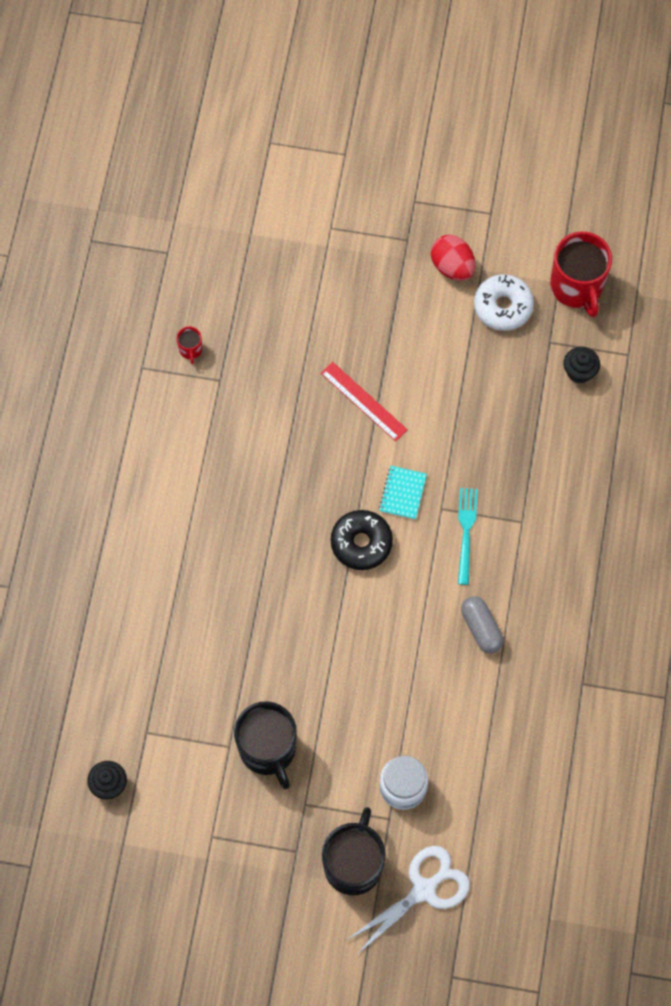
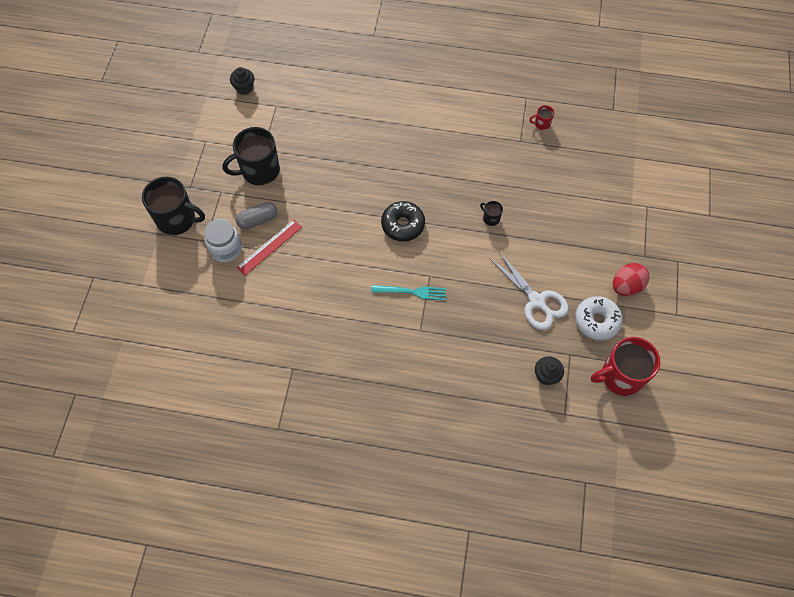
camera: 90 degrees right, 5 degrees down
(350, 426) = (490, 218): none -> black mug
(363, 401) = (510, 227): red ruler -> red ruler (269, 247)
(403, 493) = (441, 251): turquoise notebook -> none
(424, 890) = (154, 261): white scissors -> white scissors (536, 301)
(481, 628) = (338, 300): grey capsule -> grey capsule (257, 220)

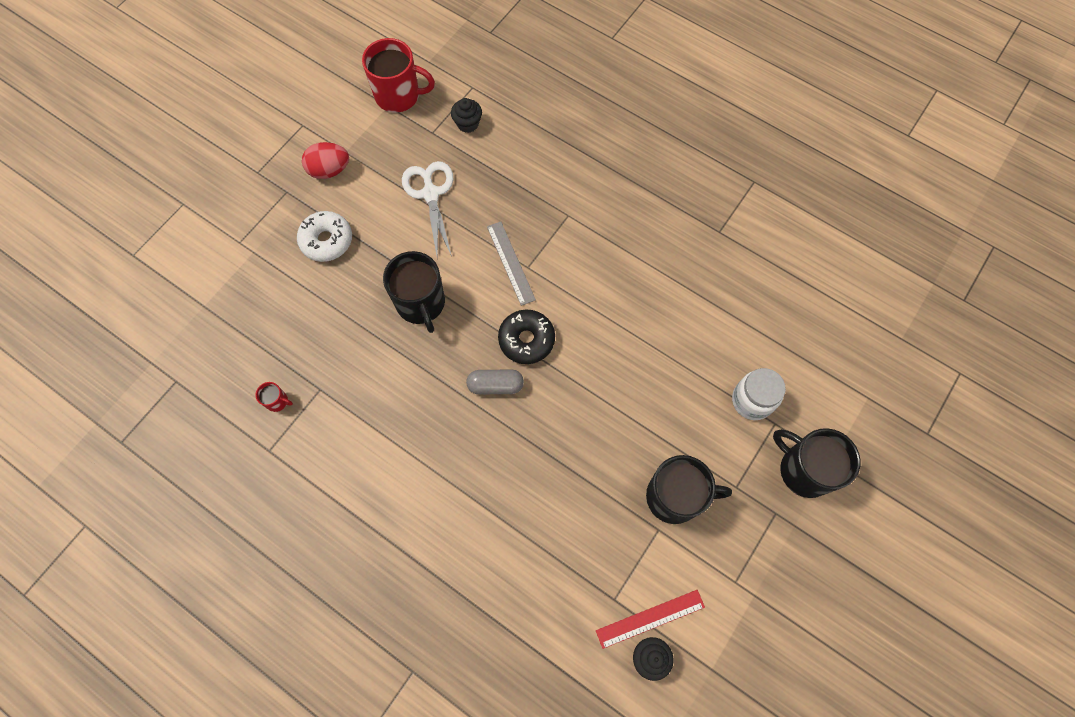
camera: 155 degrees left, 5 degrees up
(257, 220) = (700, 424): grey capsule -> grey capsule (495, 385)
(269, 247) = (697, 380): red ruler -> red ruler (650, 619)
(412, 292) = (556, 258): turquoise fork -> none
(444, 273) = (510, 263): none -> grey ruler
(490, 218) = (421, 304): black mug -> black mug, size x2.30
(596, 321) = (384, 150): white donut -> white donut (327, 240)

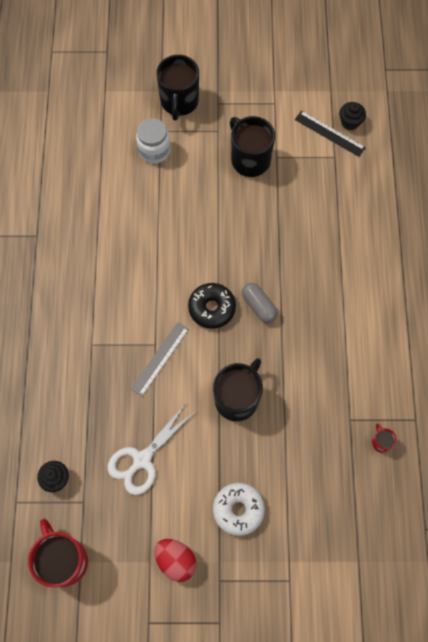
camera: 125 degrees left, 0 degrees up
(650, 619) = (329, 133): red ruler -> black ruler

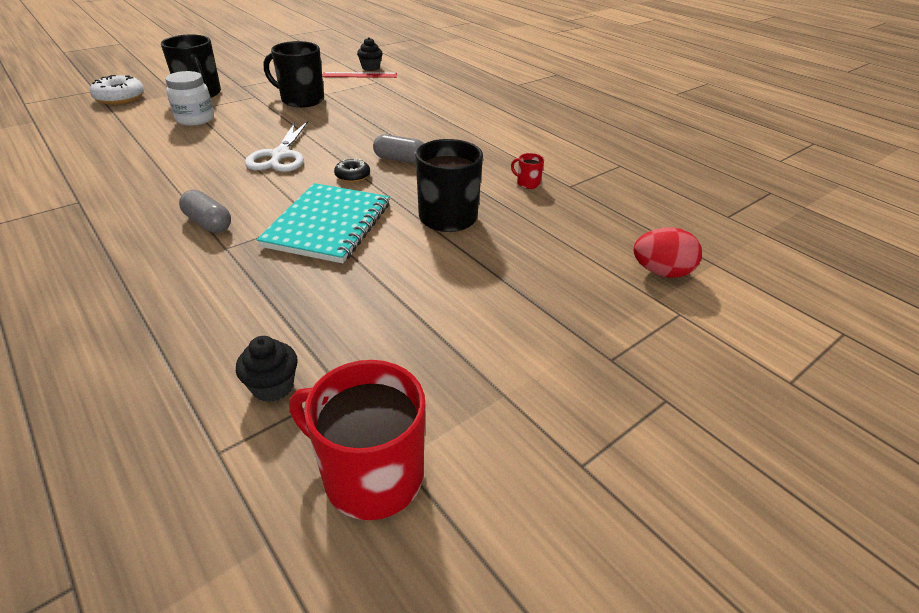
camera: 40 degrees left, 30 degrees down
(95, 310) = (208, 223): none -> grey capsule
(142, 460) = (387, 307): white scissors -> white scissors (280, 155)
(160, 358) = (328, 225): grey ruler -> turquoise notebook
(176, 560) = (537, 373): red egg -> red egg (661, 272)
(212, 308) = (352, 176): black donut -> black donut, size x0.60
(238, 510) = (551, 289): white donut -> white donut (120, 98)
(329, 133) = (360, 75): black ruler -> red ruler
(381, 442) = (614, 187): red mug -> red mug (527, 183)

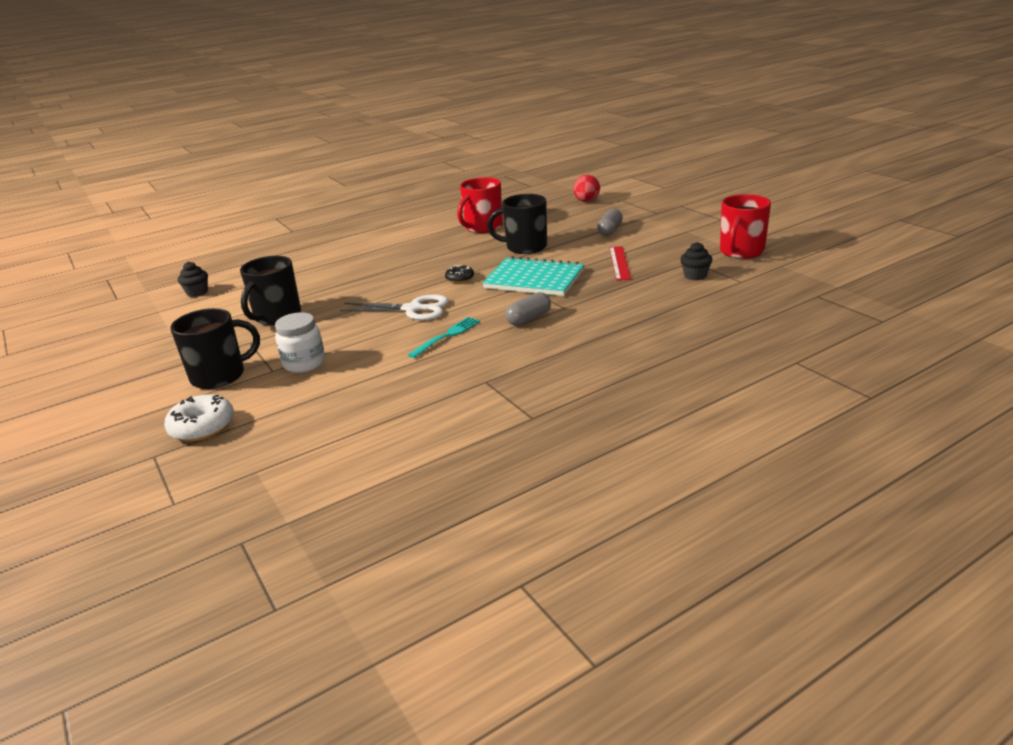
camera: 80 degrees left, 10 degrees down
(201, 176) = (447, 336): none -> turquoise fork
(360, 75) = (217, 296): red ruler -> red ruler (619, 263)
(400, 160) = (435, 265): grey capsule -> grey capsule (610, 230)
(527, 183) = (483, 227): red mug -> red mug, size x2.30

